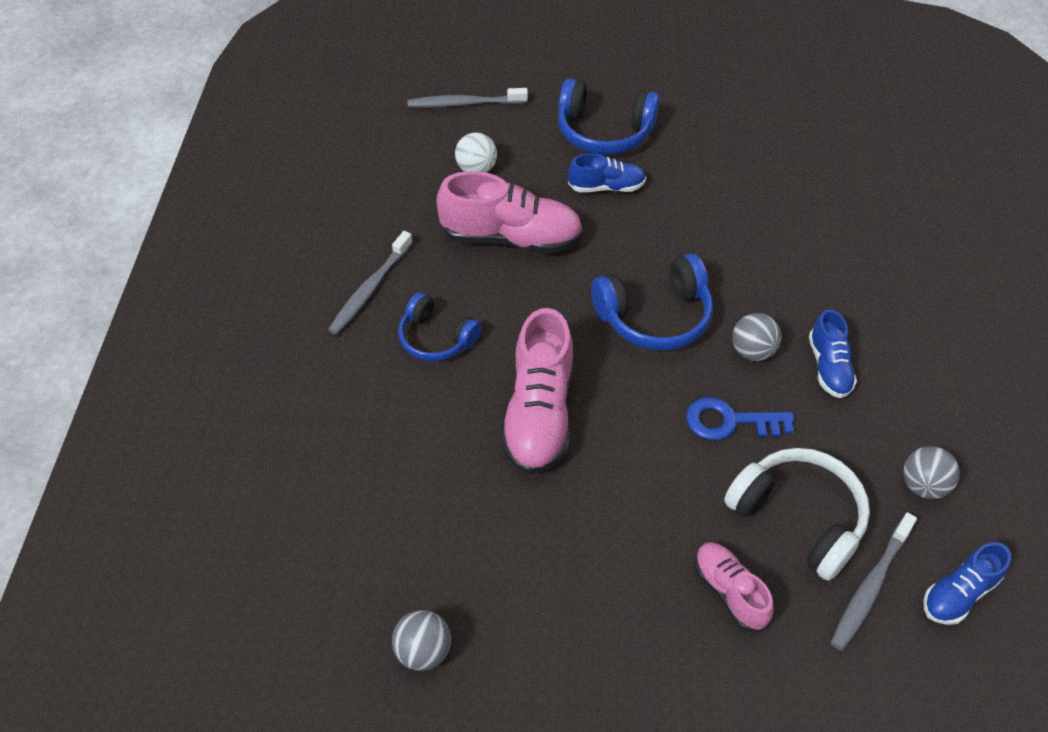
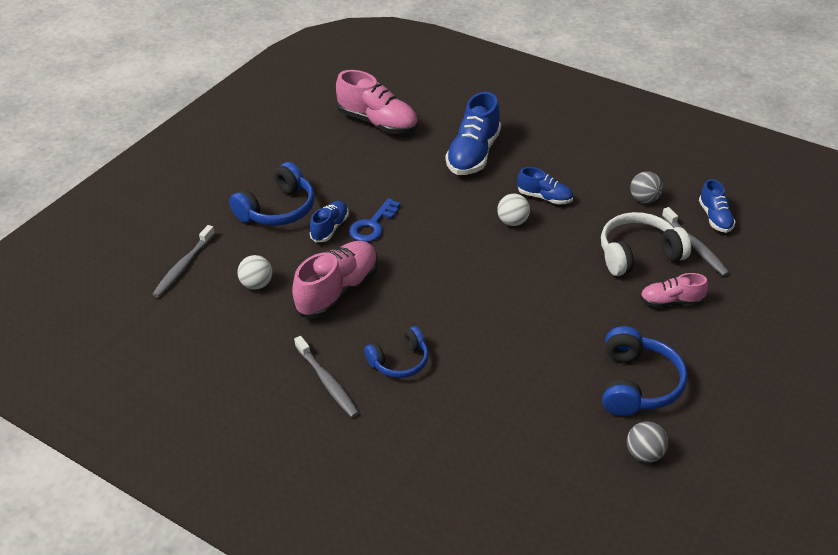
camera: 60 degrees left, 10 degrees down
(539, 414) = (498, 333): pink shoe -> pink shoe (378, 123)
(654, 317) = (457, 251): blue headphones -> blue headphones (637, 384)
(729, 421) = (557, 253): blue key -> blue key (372, 225)
(752, 351) = (512, 222): grey ball -> white ball
(850, 260) = (473, 154): none -> blue shoe

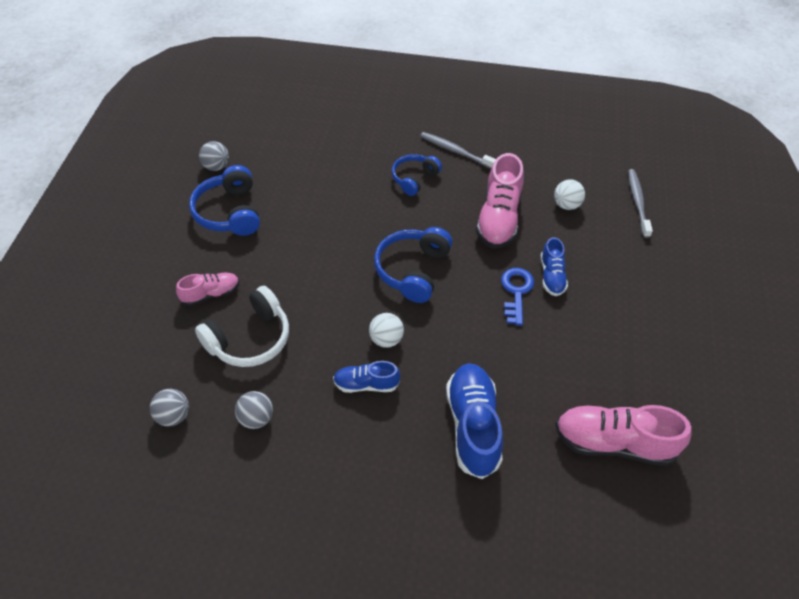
camera: 155 degrees right, 10 degrees up
(278, 209) = (615, 281): blue headphones -> blue headphones (412, 270)
(695, 247) = (193, 366): grey toothbrush -> none
(715, 218) = (173, 416): blue shoe -> grey ball

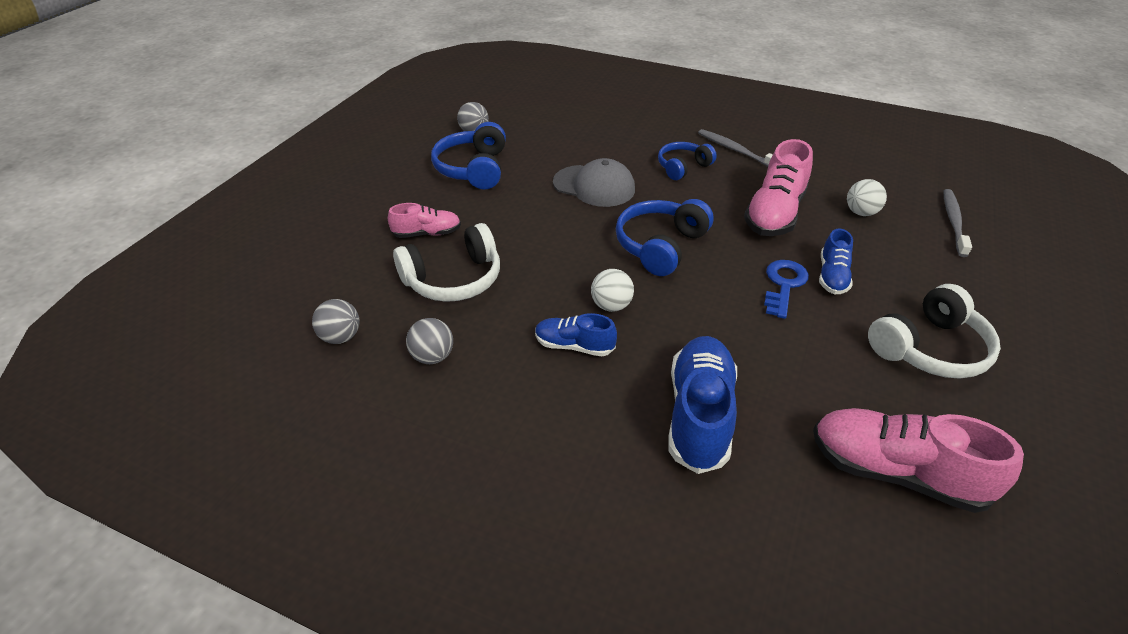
camera: 15 degrees right, 10 degrees down
(343, 214) = (594, 186): none -> grey cap
(628, 331) = (929, 348): none -> white headphones

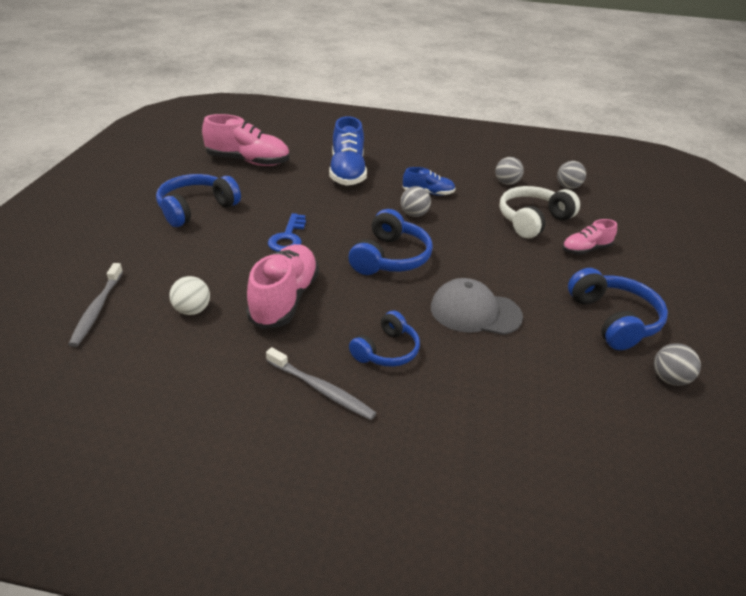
camera: 165 degrees right, 5 degrees down
(611, 305) = (414, 214): white ball -> grey ball
(832, 276) = (246, 247): blue shoe -> none
(929, 348) = (196, 209): white headphones -> blue headphones

